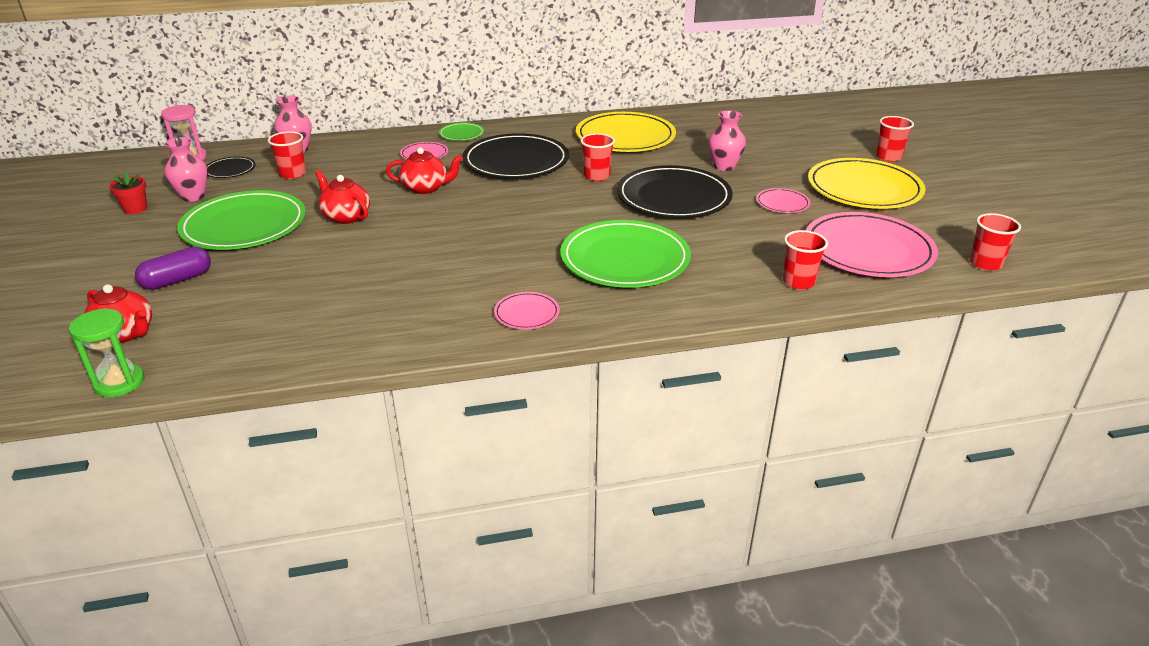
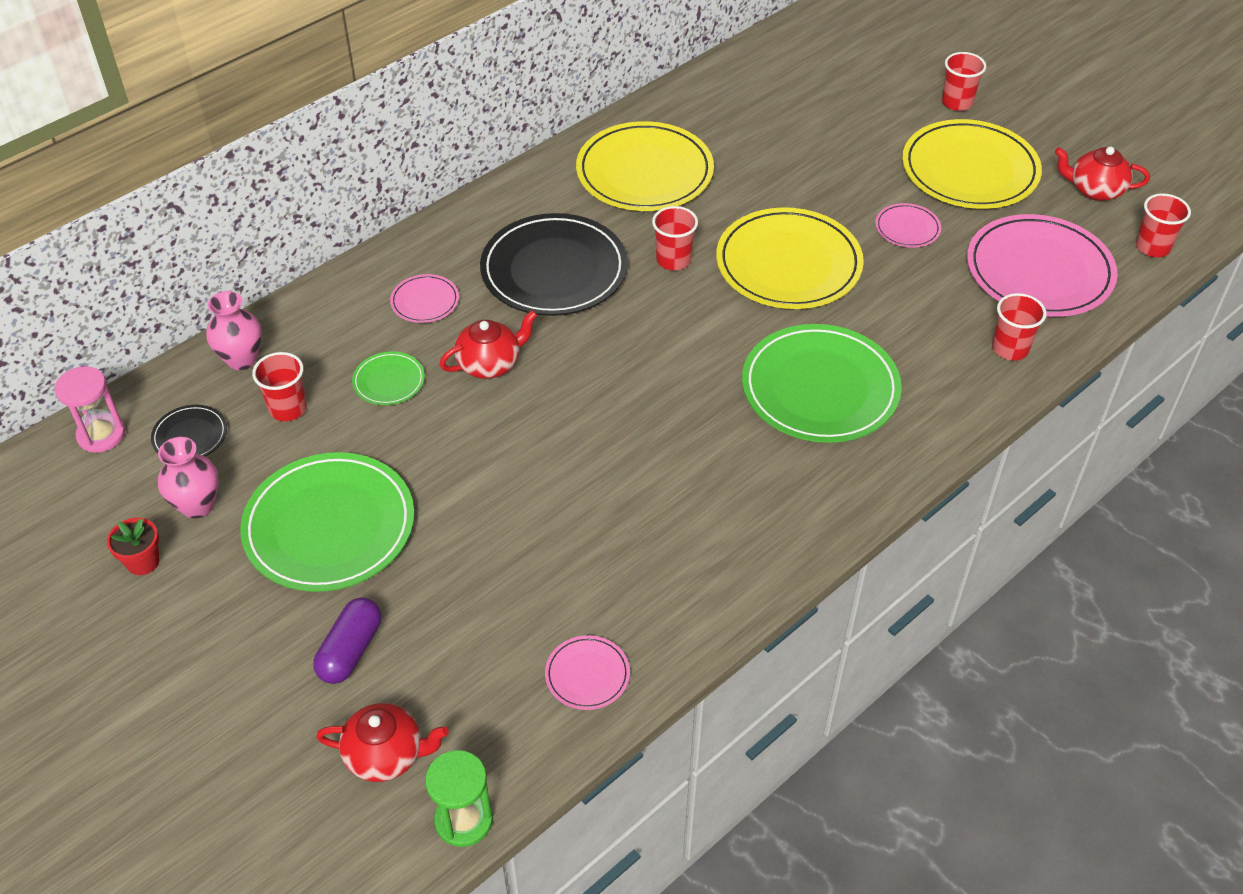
camera: 30 degrees left, 15 degrees up
(346, 216) = (442, 455): red teapot -> red teapot (1095, 190)
(461, 134) = (435, 243): green plate -> green plate (389, 381)
(527, 313) = (792, 515): pink plate -> pink plate (587, 675)
(673, 197) = (788, 264): black plate -> yellow plate
(724, 166) = (800, 186): pink vase -> none

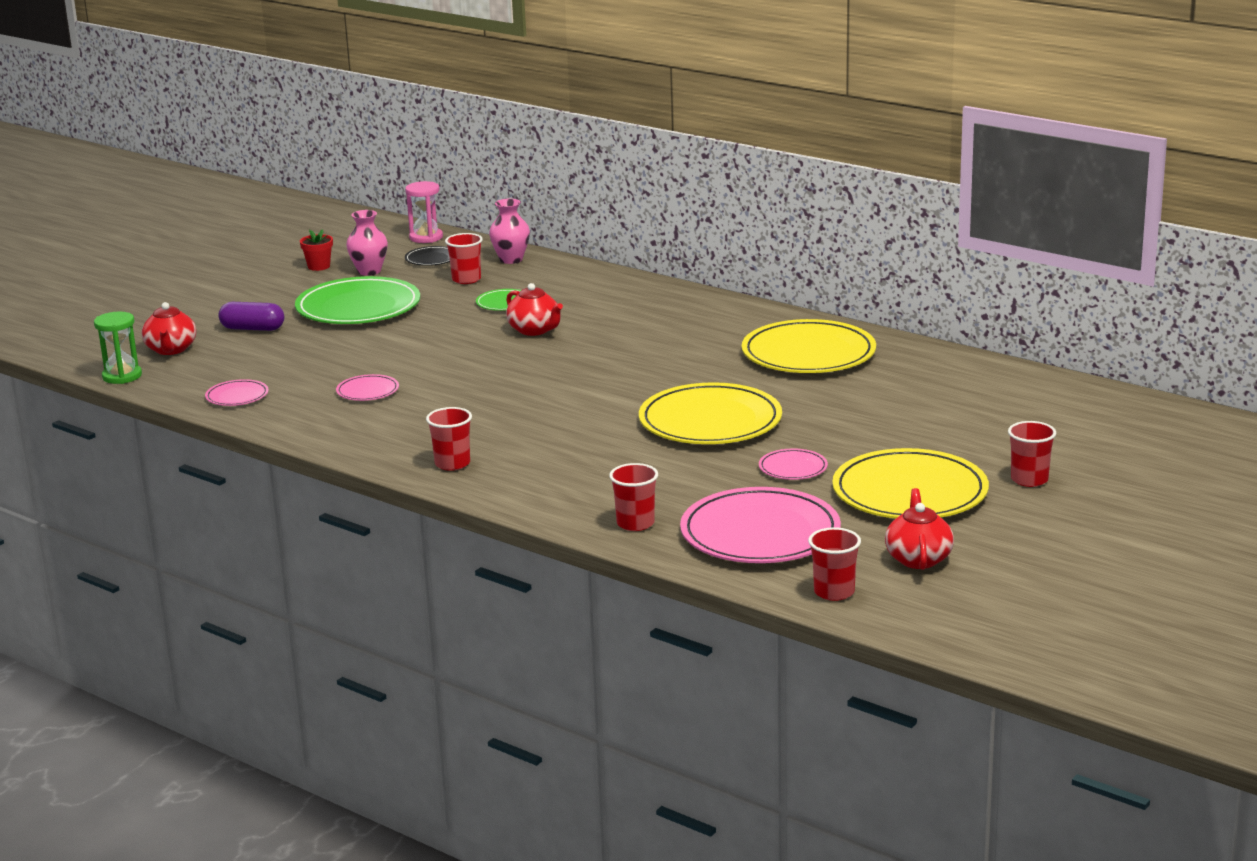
camera: 80 degrees right, 25 degrees down
(425, 301) = (597, 301): pink plate -> pink plate (367, 391)
(554, 270) = (655, 337): black plate -> none
(673, 260) = (691, 377): red cup -> red cup (452, 464)
(820, 388) = (550, 446): green plate -> none

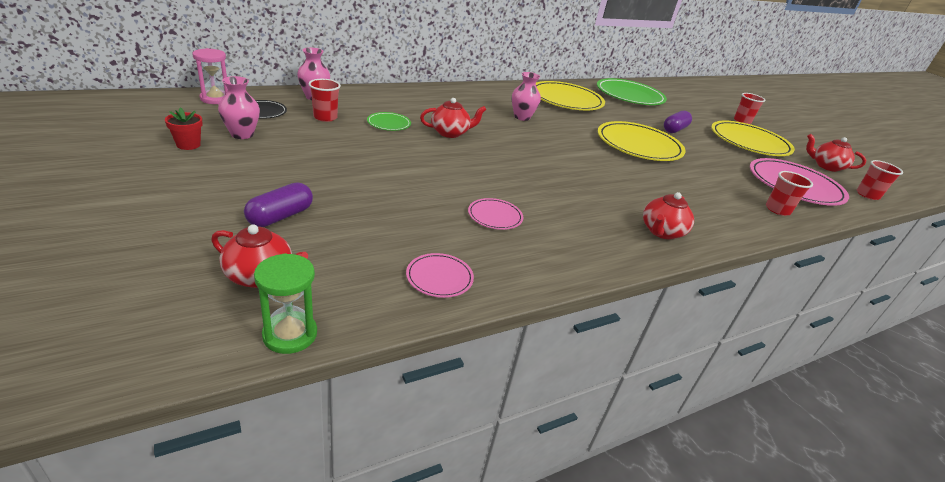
camera: 70 degrees left, 10 degrees up
(358, 307) = (312, 162): green plate -> green plate (629, 95)
(452, 464) = (661, 232): red cup -> red teapot
(667, 347) = (522, 117): none -> pink vase
(793, 468) = (711, 151): pink plate -> none
(840, 435) = (674, 129): none -> purple capsule

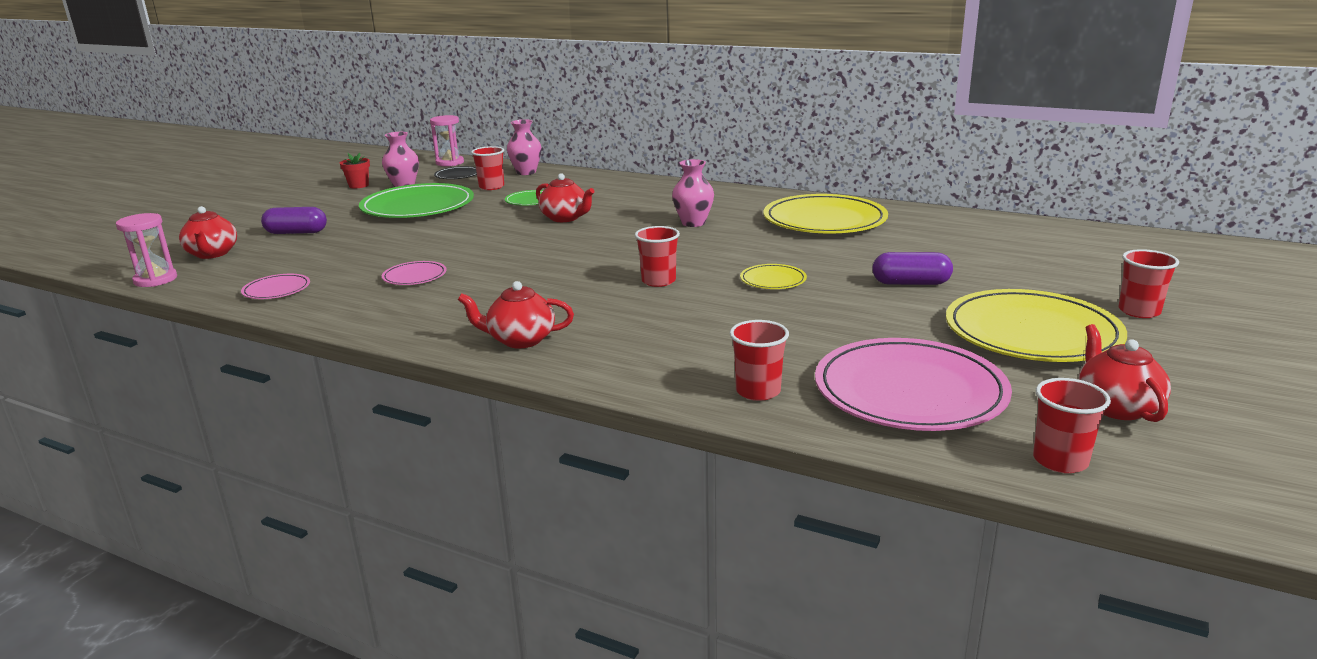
camera: 60 degrees right, 10 degrees down
(290, 334) = (155, 280): green hourglass -> pink hourglass
(607, 164) = (658, 281): none -> red cup
(629, 95) = (973, 236): green plate -> green plate (418, 207)
(638, 145) = (773, 280): yellow plate -> yellow plate, size x0.46

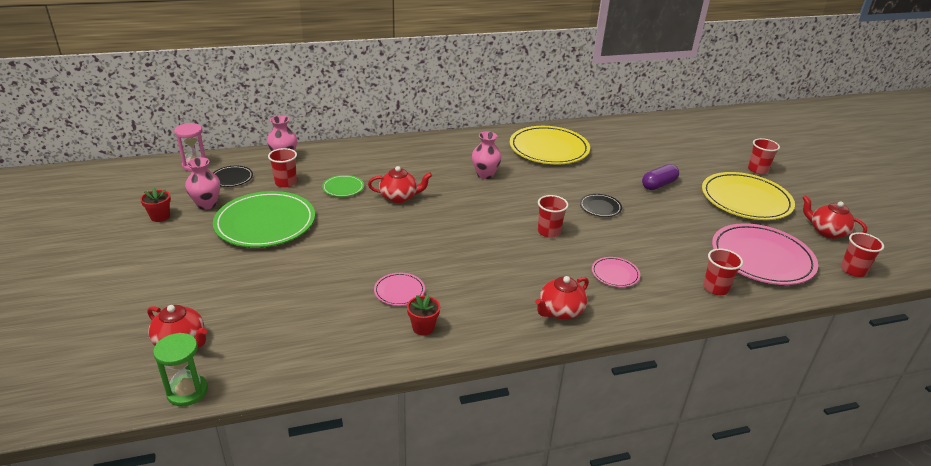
camera: 45 degrees left, 10 degrees up
(155, 280) = (187, 391): pink hourglass -> green hourglass
(276, 290) = (321, 350): pink plate -> pink plate (615, 274)
(296, 232) = (213, 288): purple capsule -> none
(375, 305) = (423, 328): none -> red flower pot
(773, 280) = (600, 207): yellow plate -> black plate

